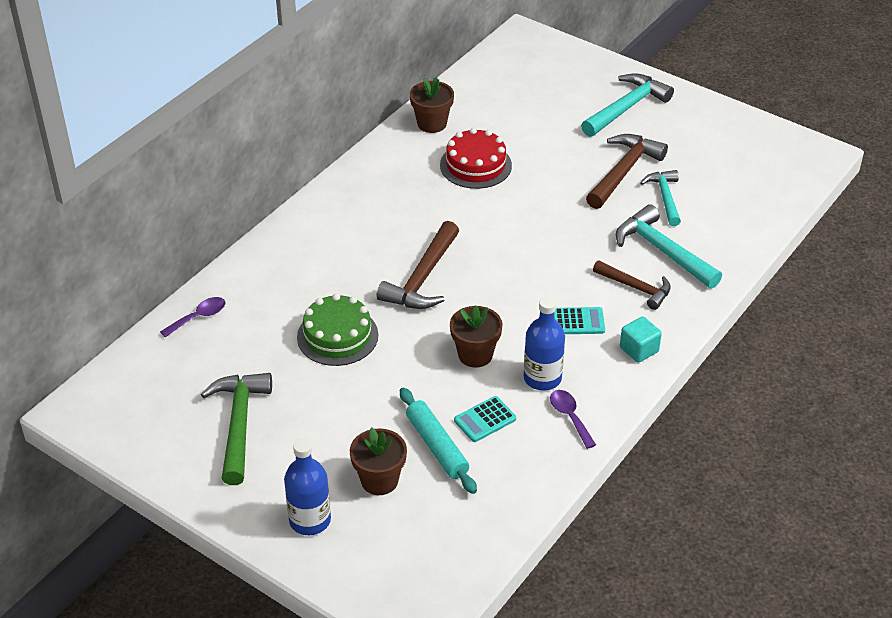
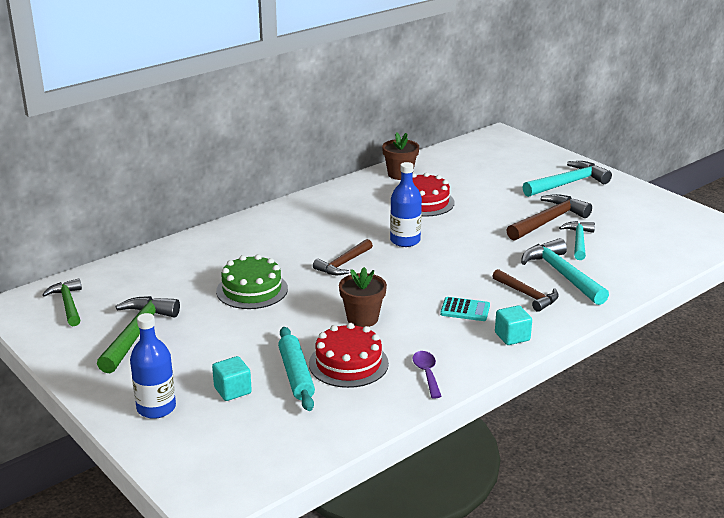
camera: 15 degrees right, 15 degrees down
(138, 397) = (68, 304): none -> green hammer
(198, 317) = (147, 262): purple spoon -> none
(379, 480) = (232, 390): brown flower pot -> turquoise cube
(423, 278) = (343, 264): brown hammer -> brown hammer, size x0.66
(485, 420) = (348, 363): turquoise calculator -> red cake
(542, 378) = (414, 343): blue bottle -> blue bottle (405, 241)

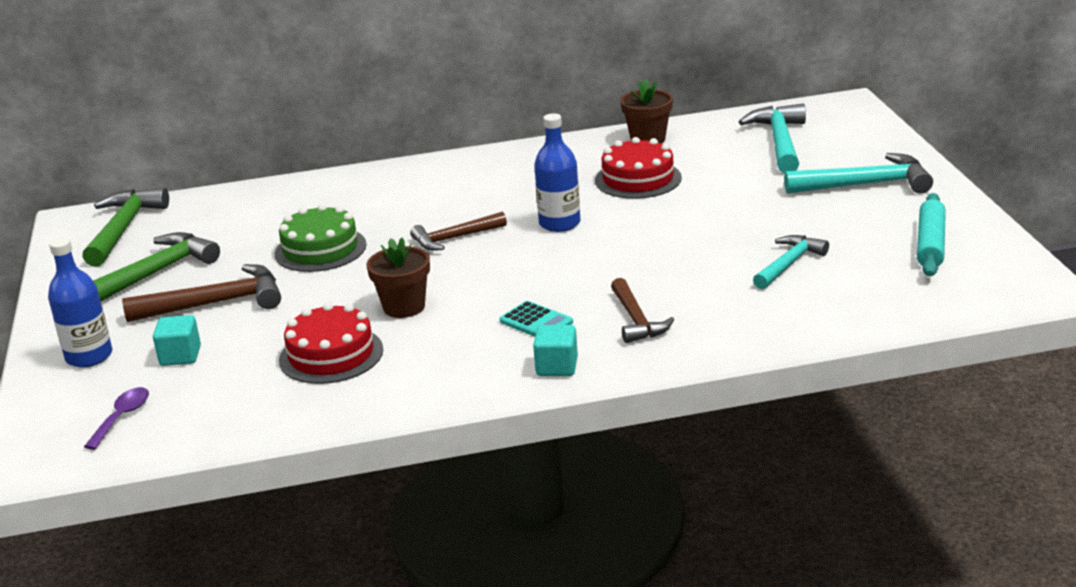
camera: 30 degrees right, 0 degrees up
(68, 304) = (123, 229): green hammer -> green hammer, size x1.52
(296, 375) = (261, 355): turquoise rolling pin -> turquoise rolling pin (930, 244)
(427, 373) = (404, 387): purple spoon -> purple spoon (122, 417)
(548, 221) = (777, 230): brown hammer -> brown hammer (215, 303)
(562, 275) = (714, 303): turquoise hammer -> turquoise hammer (780, 142)

